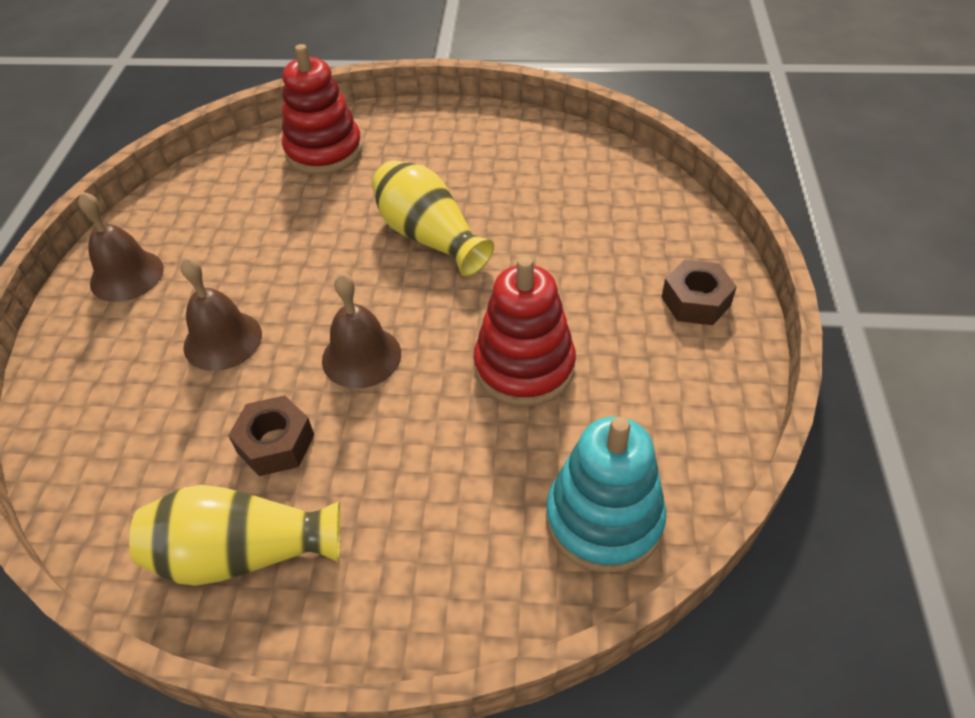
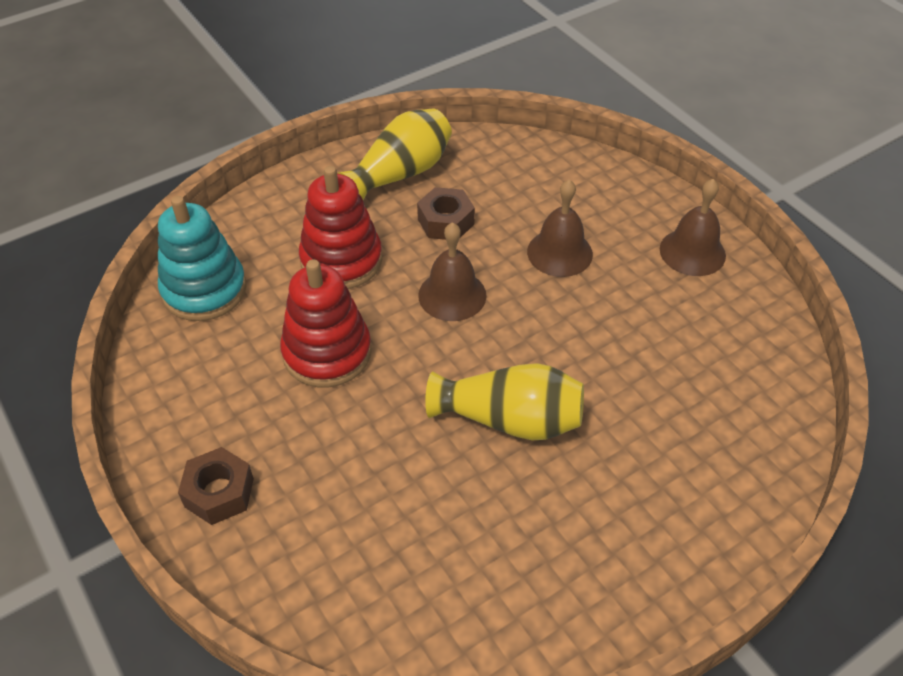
camera: 140 degrees right, 0 degrees up
(324, 151) = (721, 455): red stacking toy -> red stacking toy (341, 260)

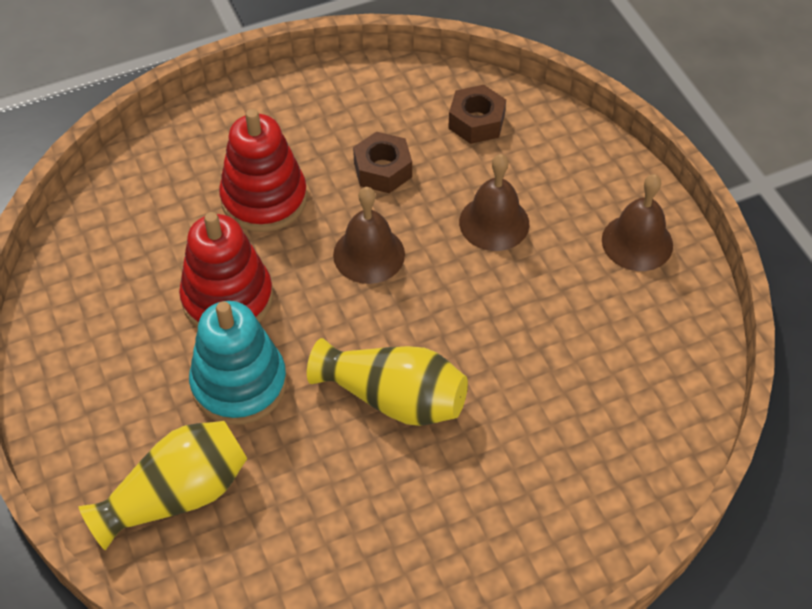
camera: 10 degrees right, 5 degrees up
(204, 290) = (119, 212): turquoise stacking toy -> turquoise stacking toy (239, 384)
(219, 492) = (94, 427): brown nut -> brown nut (476, 122)
(401, 173) = (349, 106): yellow vase -> yellow vase (177, 495)

